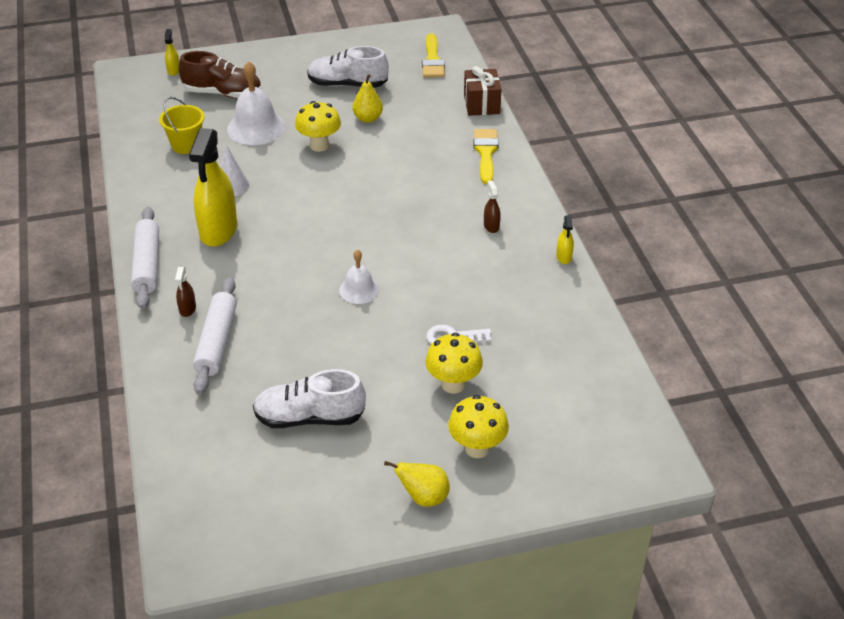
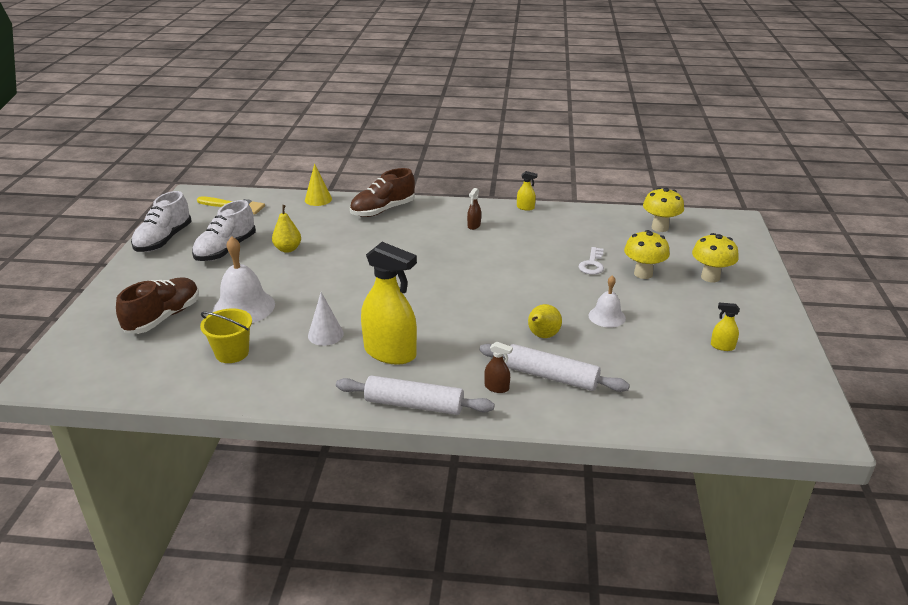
camera: 70 degrees left, 10 degrees down
(173, 70) = (82, 342): yellow spray bottle -> yellow spray bottle (722, 346)
(309, 417) = (662, 342): white shoe -> white shoe (164, 240)
(319, 145) = (305, 278): yellow mushroom -> yellow mushroom (660, 228)
(359, 290) = (517, 293): white bell -> white bell (607, 316)
(423, 497) = (755, 307): yellow pear -> yellow pear (542, 336)
(481, 104) = (318, 199): brown gift -> yellow cone
(486, 153) = (383, 210): yellow brush -> brown shoe
(491, 226) = (474, 225): brown spray bottle -> brown spray bottle turned 75 degrees counterclockwise

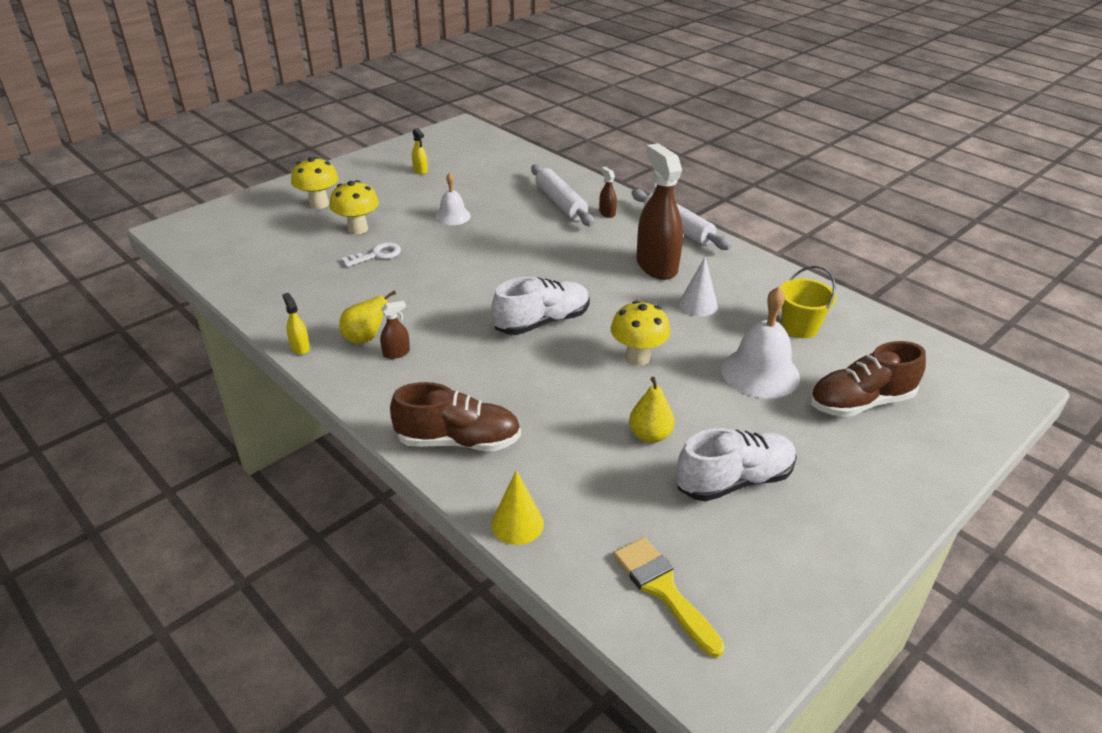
camera: 140 degrees left, 5 degrees up
(164, 240) = (822, 559): white shoe -> white shoe (542, 322)
(390, 353) = (656, 266): yellow spray bottle -> brown spray bottle
(542, 336) = (523, 226): yellow pear -> yellow pear (365, 338)
(660, 228) = (244, 256): yellow mushroom -> yellow mushroom (637, 357)

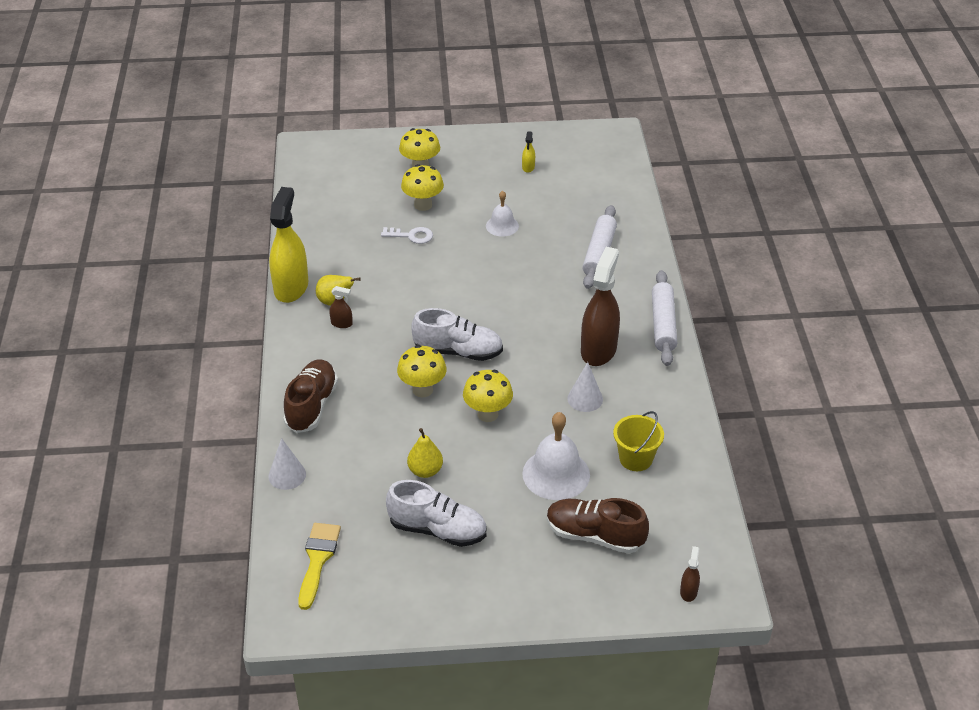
camera: 40 degrees right, 5 degrees up
(300, 347) = (291, 287): yellow spray bottle -> yellow spray bottle, size x2.37
(458, 441) = (311, 406): brown shoe -> brown shoe turned 120 degrees counterclockwise
(517, 524) = (287, 475): yellow cone -> white cone
(552, 368) = (422, 390): none -> yellow mushroom
(607, 213) = (624, 281): brown spray bottle -> brown spray bottle (688, 591)

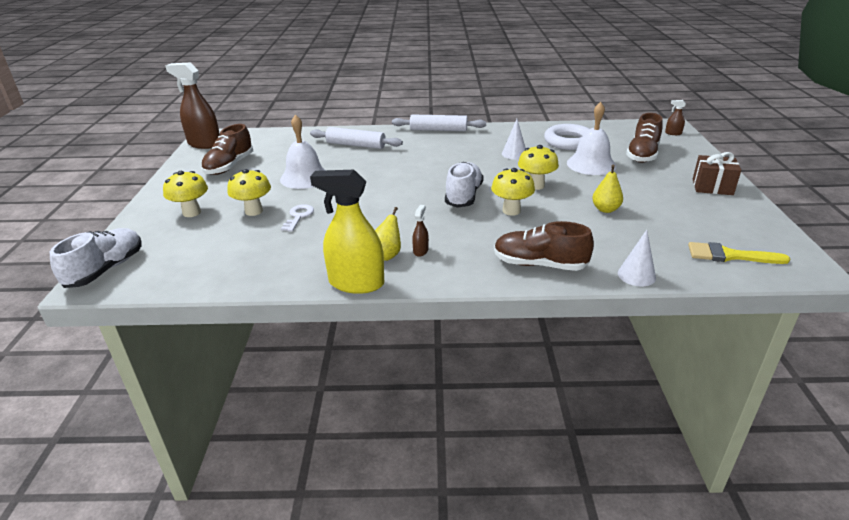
camera: 85 degrees left, 10 degrees down
(437, 530) = (666, 205): white shoe -> white shoe (106, 269)
(489, 590) = (712, 187): none -> brown gift
(502, 226) = (304, 177): white bell -> white bell, size x1.69
(528, 167) = (229, 166): yellow spray bottle -> brown shoe
(598, 350) = (463, 148): brown spray bottle -> brown spray bottle (204, 144)
(636, 459) = (568, 142): yellow bucket -> white ring

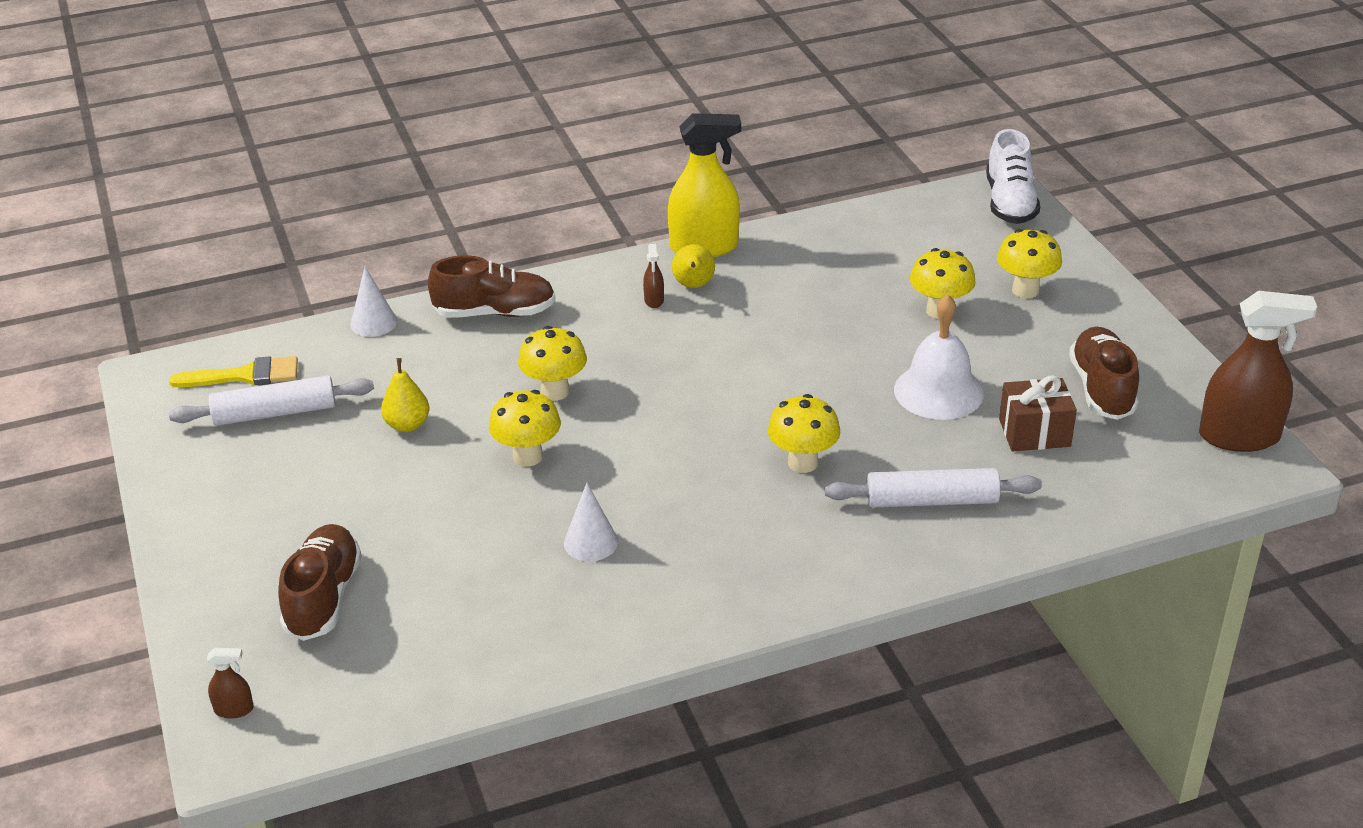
camera: 160 degrees right, 5 degrees up
(298, 216) = (864, 316): white key -> none
(398, 163) = (802, 463): none -> yellow mushroom
(438, 130) = (794, 599): white rolling pin -> white rolling pin (275, 413)
(463, 196) = (641, 406): white shoe -> none
(568, 142) = (482, 615): white ring -> none
(591, 164) = (431, 540): white bell -> none
(712, 187) = (214, 519): brown gift -> brown gift (1034, 433)

